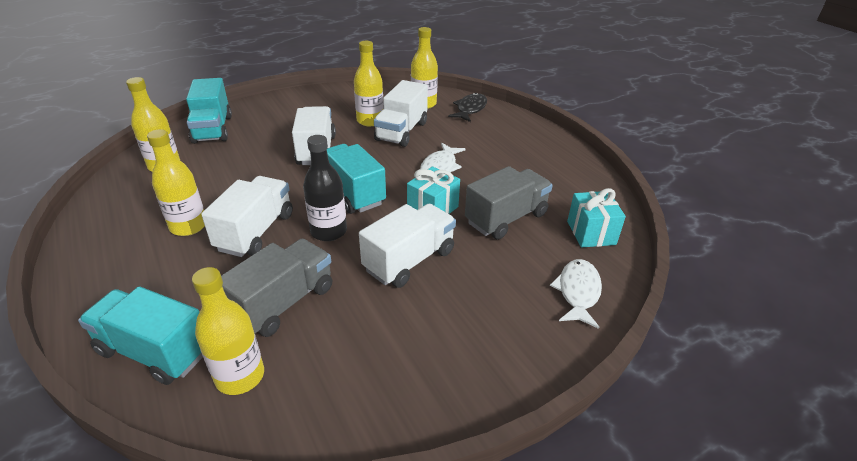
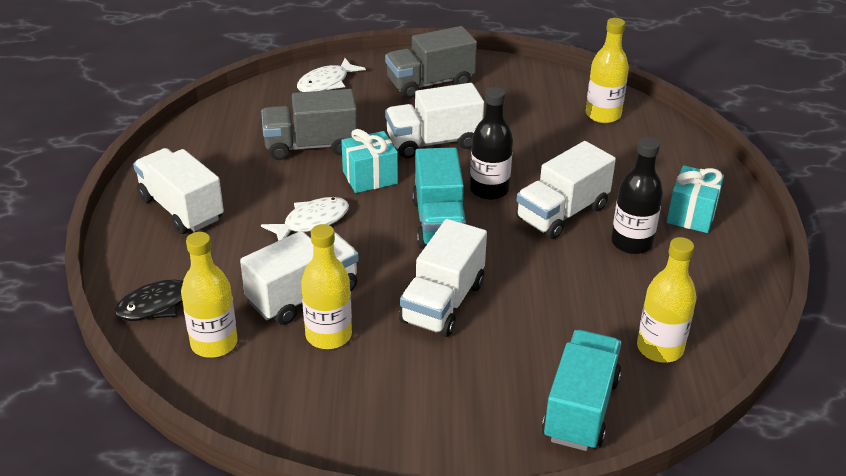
camera: 150 degrees left, 0 degrees up
(154, 351) = (663, 146): turquoise truck -> none
(188, 226) = (631, 243): yellow bottle -> black bottle
(283, 303) = (557, 146): grey truck -> grey truck (430, 83)
(528, 149) = (181, 209): none -> white truck
(591, 233) = (254, 111): turquoise gift -> turquoise gift (691, 215)

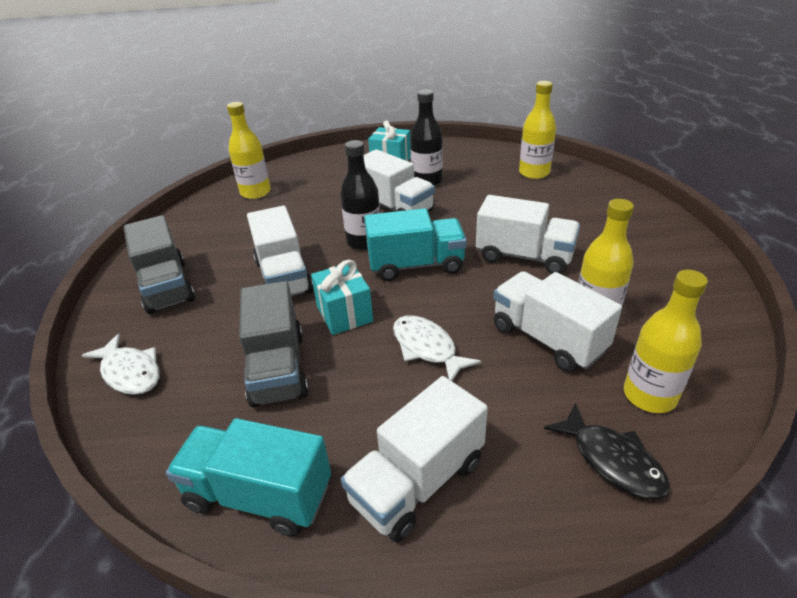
camera: 90 degrees left, 0 degrees up
(580, 409) = (606, 197): turquoise truck -> turquoise truck (259, 495)

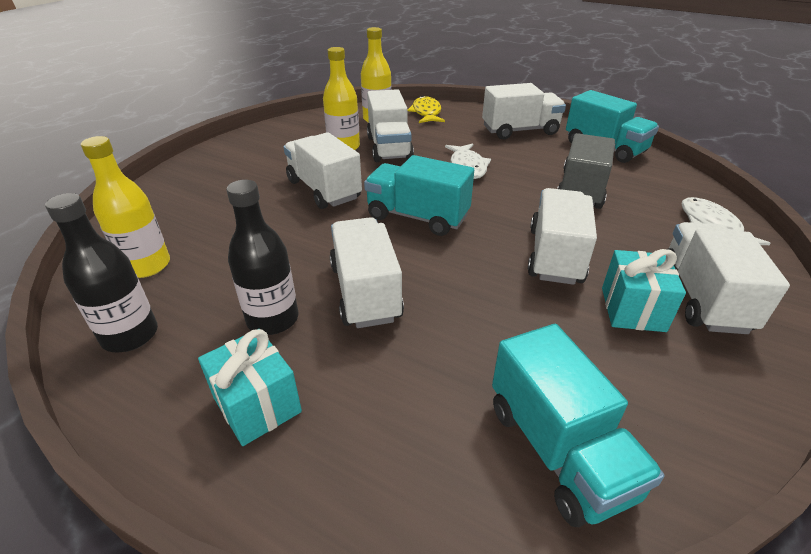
camera: 150 degrees left, 0 degrees up
(167, 287) = (702, 297): grey truck -> white truck
(255, 192) = (558, 449): yellow bottle -> turquoise truck
(344, 314) = (511, 204): turquoise gift -> turquoise gift (632, 309)
(364, 242) = (443, 260): black bottle -> black bottle (130, 335)
(612, 460) = (426, 113): black fish -> yellow fish

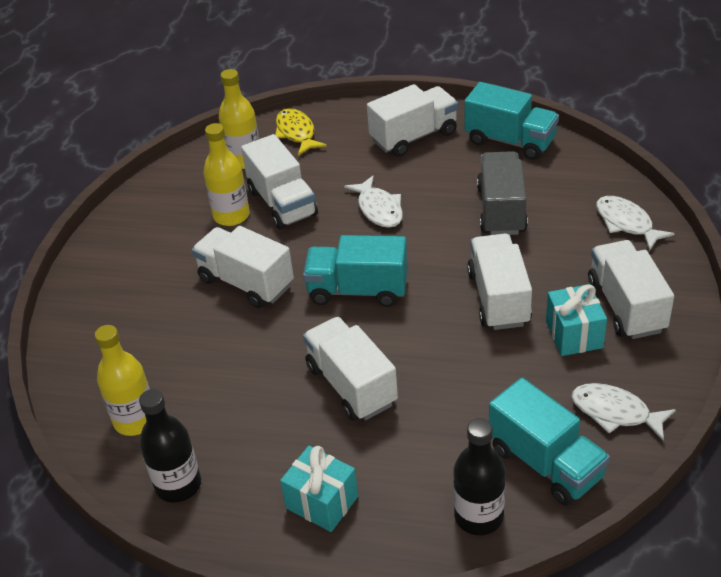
camera: 15 degrees left, 5 degrees up
(273, 319) = (288, 434): black bottle -> black bottle (478, 516)
(671, 412) = (615, 412): none -> white fish

